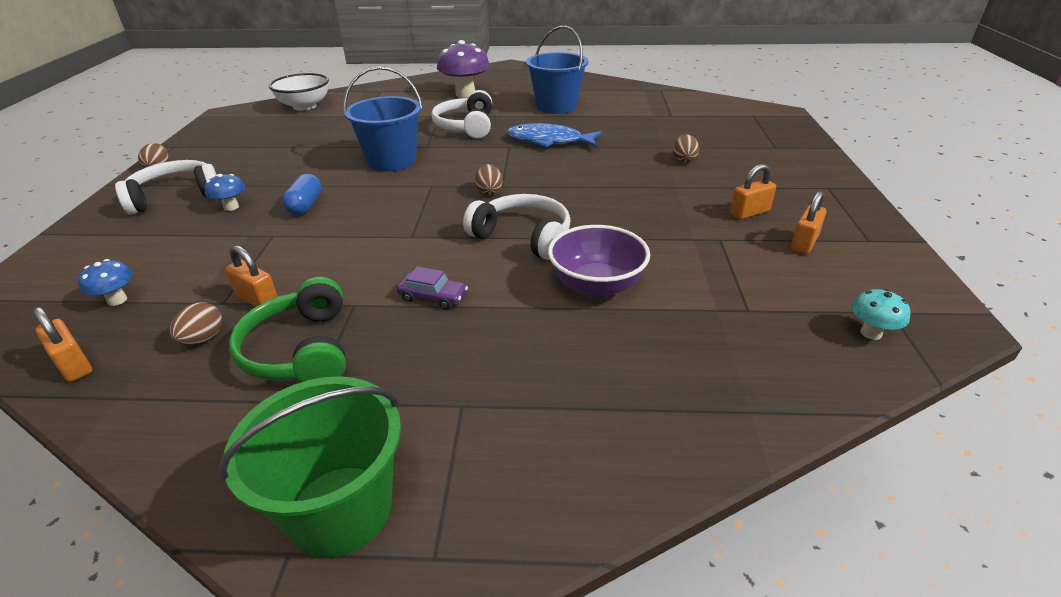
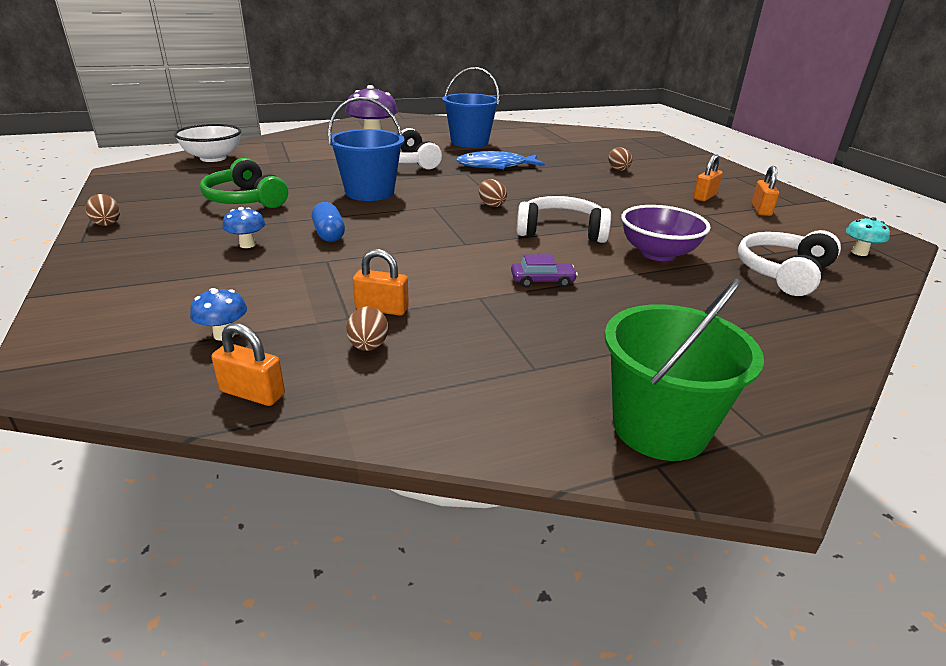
camera: 25 degrees left, 5 degrees down
(175, 196) = (166, 244): white headphones -> white headphones (783, 273)
(300, 350) = (476, 336): green headphones -> green headphones (245, 199)

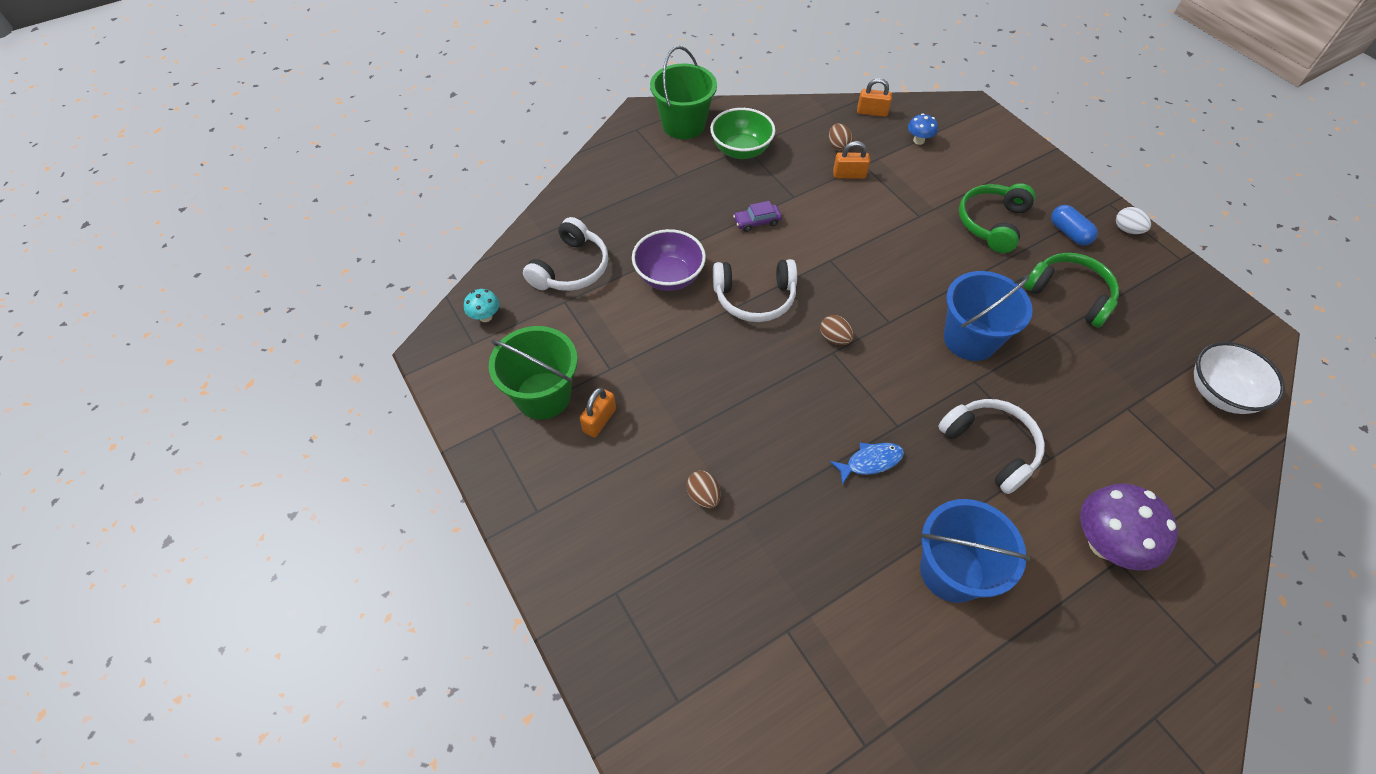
camera: 170 degrees right, 25 degrees up
(107, 223) = (1127, 230): brown egg -> white egg
(247, 245) = (991, 223): blue mushroom -> green headphones
(329, 234) = (945, 250): blue capsule -> blue capsule (1069, 233)
(496, 166) = (870, 462): blue fish -> blue fish, size x0.62
(545, 364) = (741, 150): none -> green bowl
(761, 210) = (543, 395): orange padlock -> green bucket

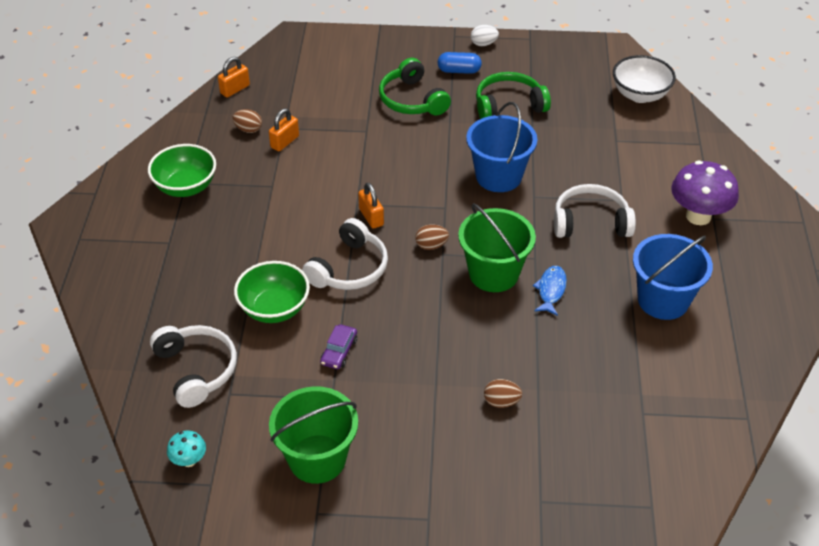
camera: 55 degrees left, 10 degrees down
(599, 420) = (377, 432): orange padlock -> orange padlock (371, 217)
(669, 277) = (274, 309): purple bowl -> green bowl
(683, 125) = (112, 205): green bucket -> green bucket (493, 273)
(757, 221) = (274, 222): purple car -> purple car (339, 351)
(918, 140) = (294, 84): blue mushroom -> none

